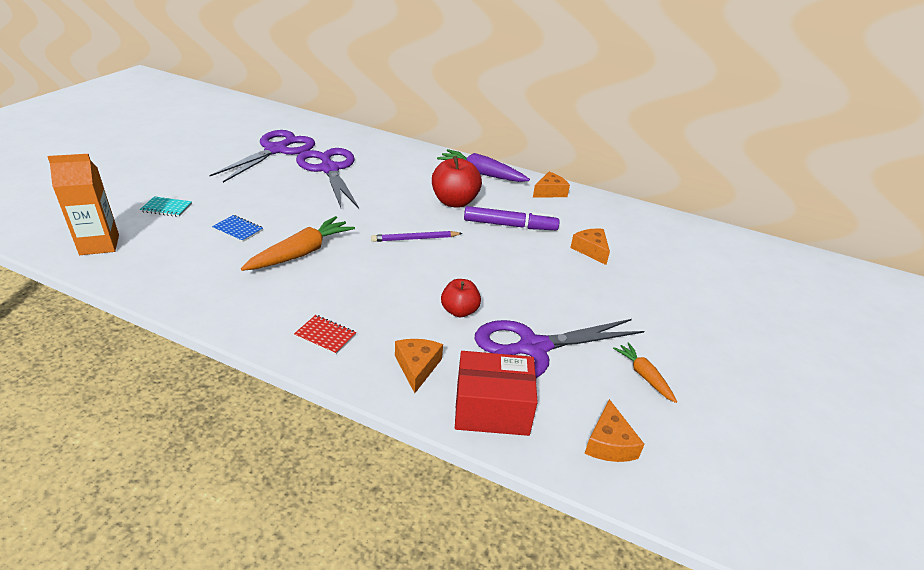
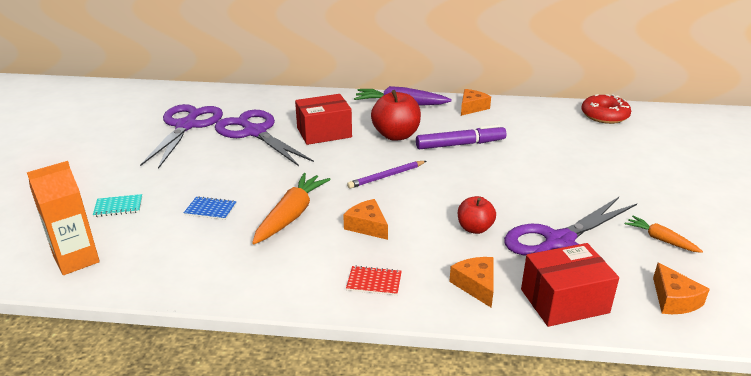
camera: 15 degrees left, 5 degrees down
(390, 183) = (324, 132): none -> red box
(591, 250) = (543, 149): orange cheese -> orange cheese (367, 226)
(683, 231) = (604, 115): none -> red donut

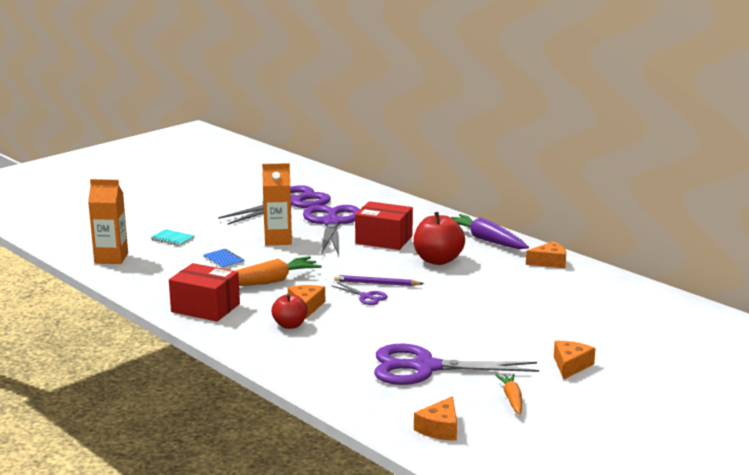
camera: 40 degrees right, 10 degrees down
(232, 167) = (278, 240): none -> orange carton
(374, 282) = (255, 335): red notebook -> none
(399, 193) = (366, 297): none -> purple scissors
(460, 144) = (480, 284): purple marker -> none
(474, 228) = (379, 336): red apple -> red apple (290, 325)
(476, 285) = (316, 363): orange cheese -> orange cheese (571, 365)
(564, 301) = (359, 395): red box -> red box (205, 308)
(604, 115) = (672, 309): red donut -> none

